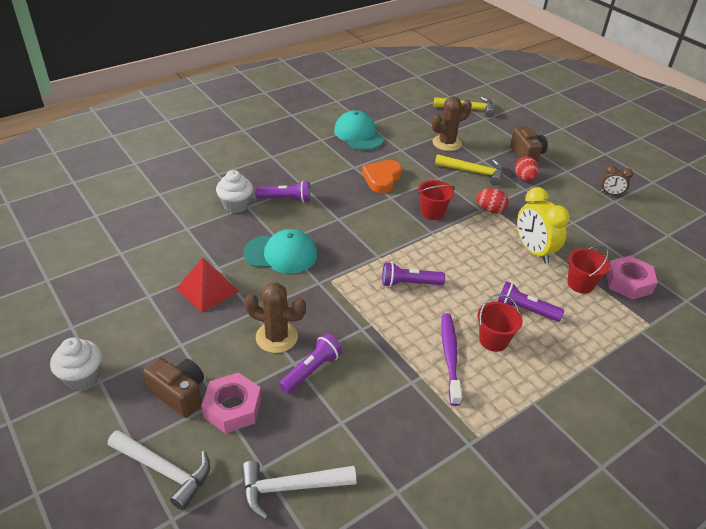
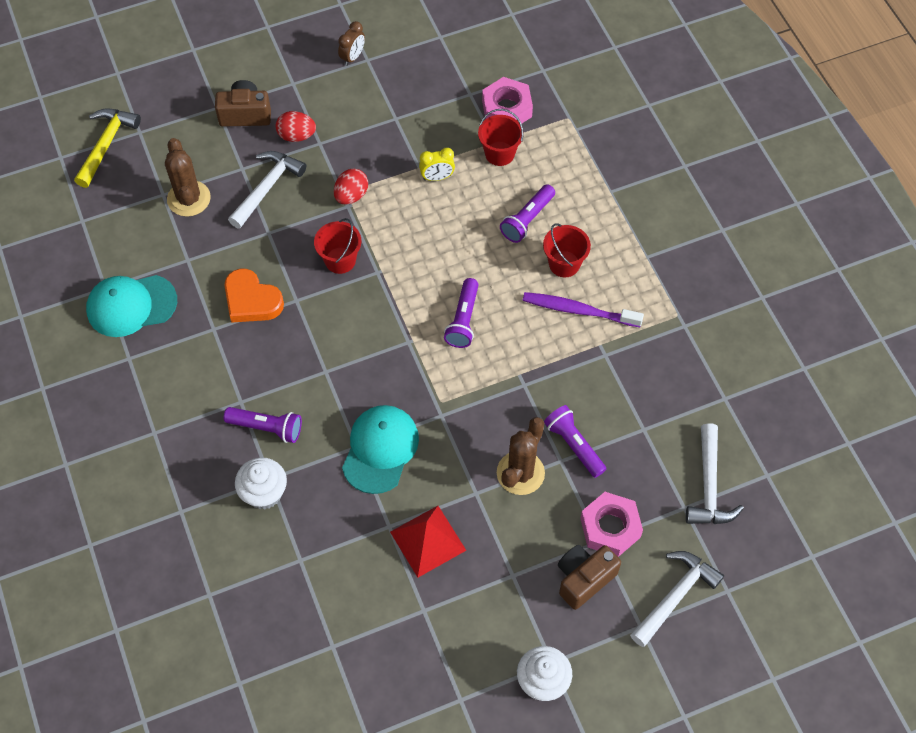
camera: 75 degrees left, 20 degrees up
(286, 199) = (267, 428): purple flashlight -> purple flashlight turned 90 degrees clockwise
(474, 172) = (267, 188): yellow hammer -> white hammer
(533, 251) = (437, 177): yellow clock -> yellow clock, size x0.54

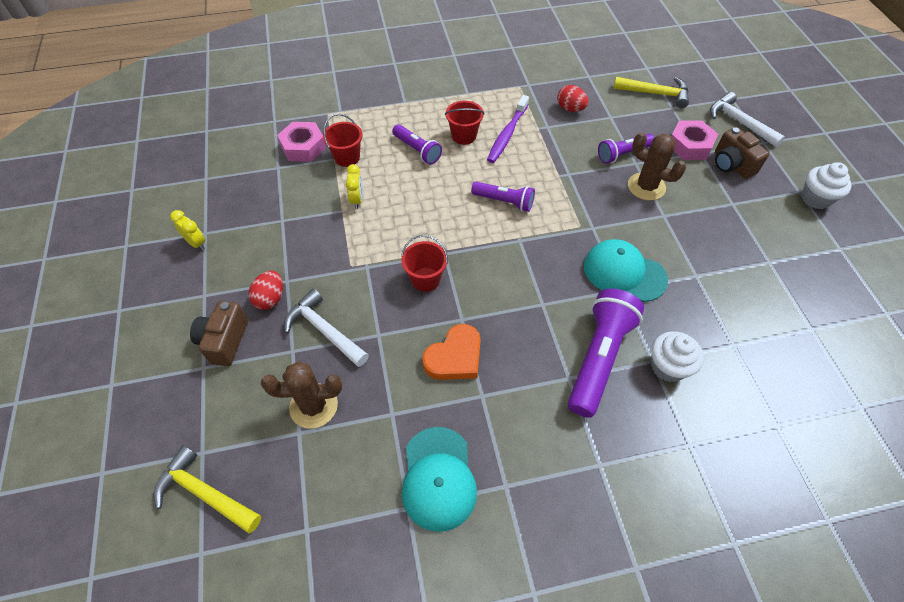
camera: 80 degrees left, 5 degrees down
(267, 428) = (599, 358): purple flashlight -> purple flashlight, size x1.72
(351, 195) = (356, 262): red egg -> red egg (570, 109)
(353, 57) = (196, 243): brown clock -> yellow clock
(428, 541) = (708, 251): red pyramid -> none
(709, 485) = (655, 94): white hammer -> yellow hammer

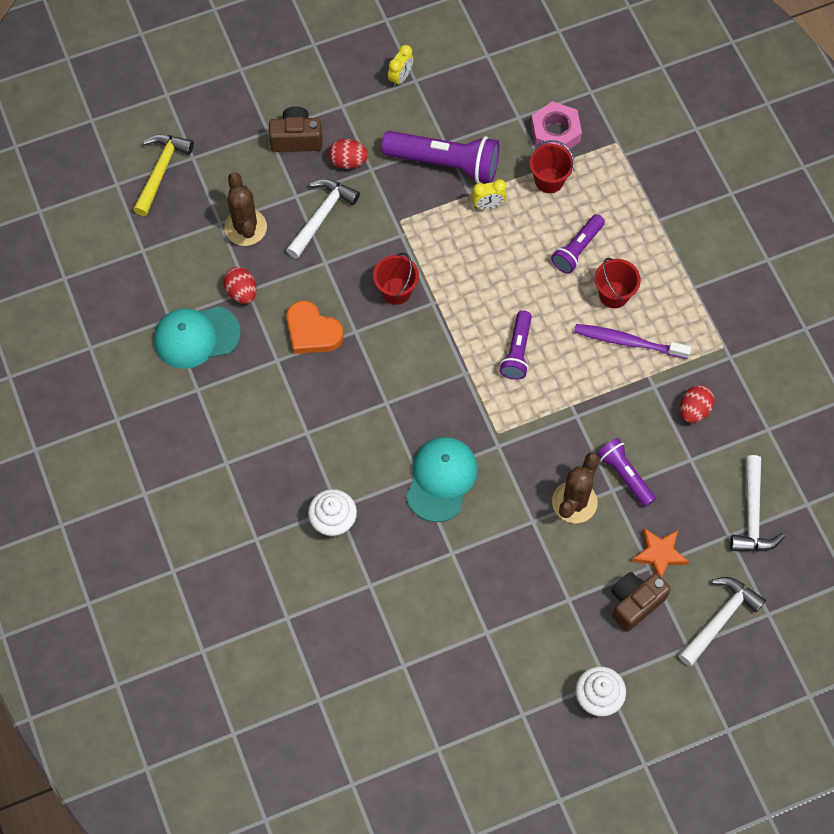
camera: 80 degrees right, 10 degrees up
(393, 420) = (242, 292): none -> red egg
(599, 358) = (333, 458): purple flashlight -> purple flashlight (445, 164)
(655, 94) = (752, 514): yellow hammer -> white hammer
(690, 145) = (659, 554): pink nut -> orange star

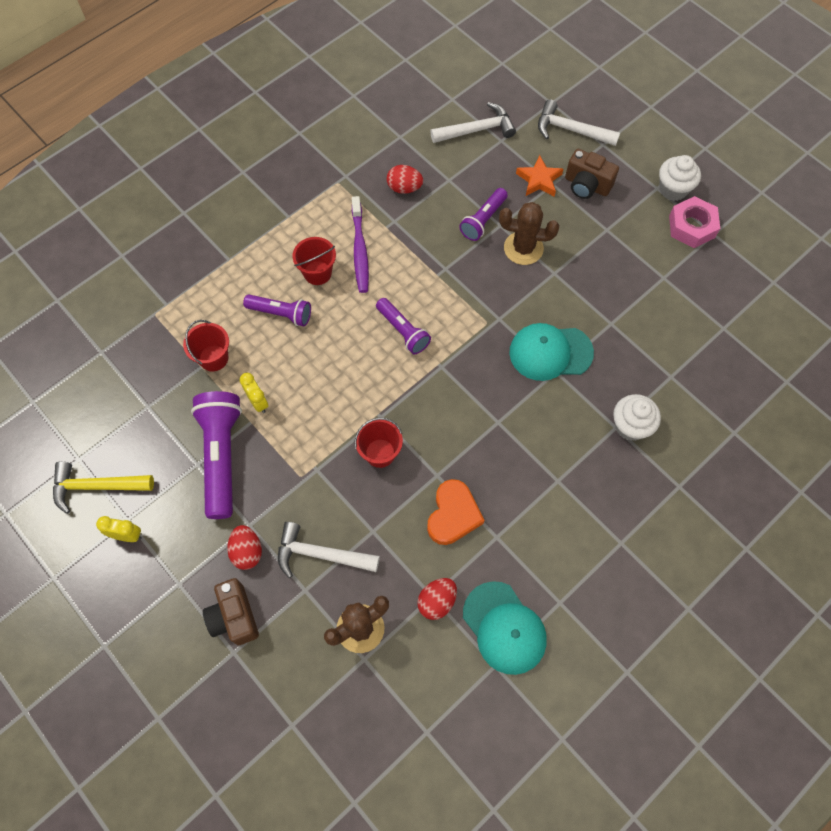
camera: 110 degrees left, 0 degrees up
(161, 171) = (321, 755): yellow hammer -> yellow hammer (97, 486)
(517, 351) = (403, 331): purple flashlight -> purple flashlight turned 60 degrees clockwise
(555, 133) = (157, 368): pink nut -> pink nut (691, 226)

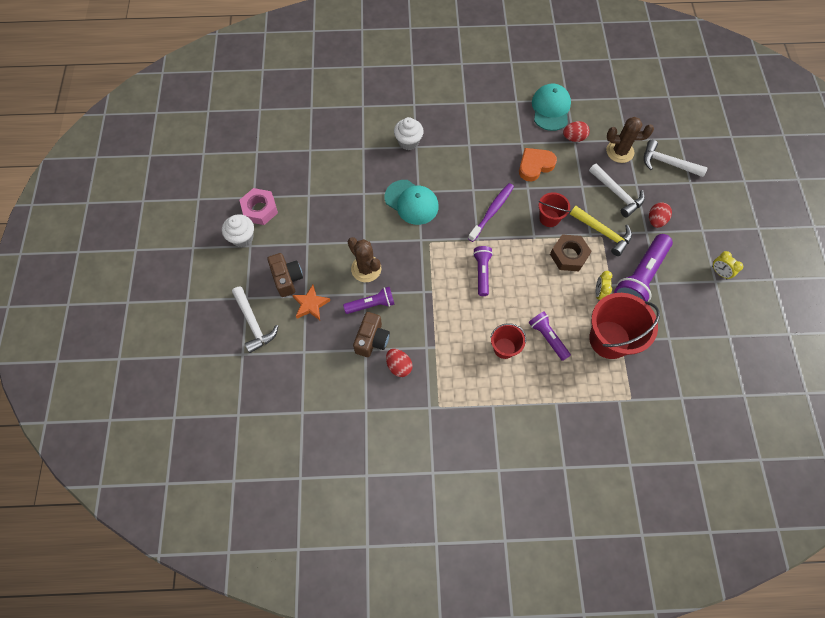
camera: 140 degrees left, 0 degrees up
(97, 486) = (725, 311): yellow hammer -> yellow hammer (603, 232)
(213, 358) = (609, 339): red bucket -> red bucket, size x1.85
(234, 617) = (681, 196): brown camera -> brown camera (372, 340)
(323, 422) = (568, 255): none -> brown nut
(360, 250) = (465, 343): purple toothbrush -> purple toothbrush (492, 211)
(477, 130) = (311, 372): white hammer -> white hammer (667, 163)

